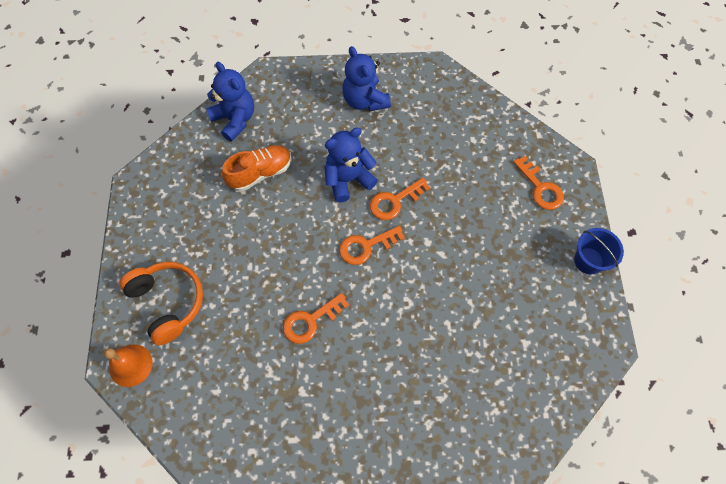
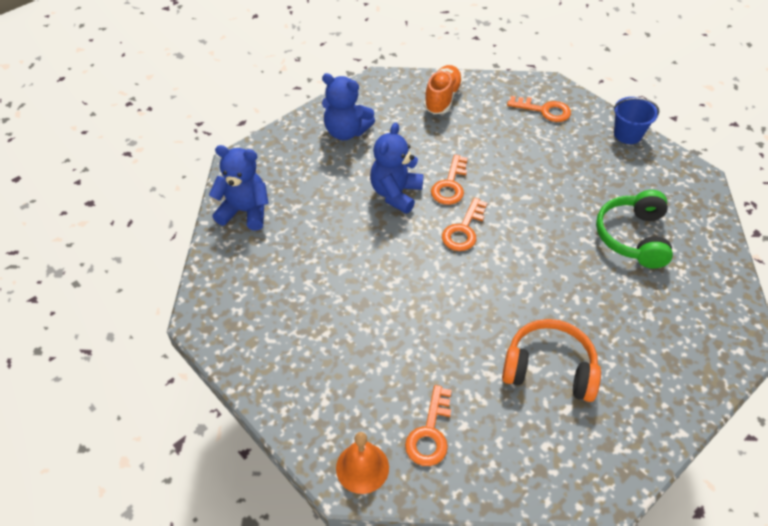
camera: 40 degrees left, 15 degrees down
(168, 302) = (341, 391): orange headphones -> orange headphones (549, 369)
(260, 173) = (314, 236): orange shoe -> orange shoe (442, 99)
(311, 321) = (481, 312): orange key -> orange key (430, 433)
(488, 352) = (633, 237): none -> green headphones

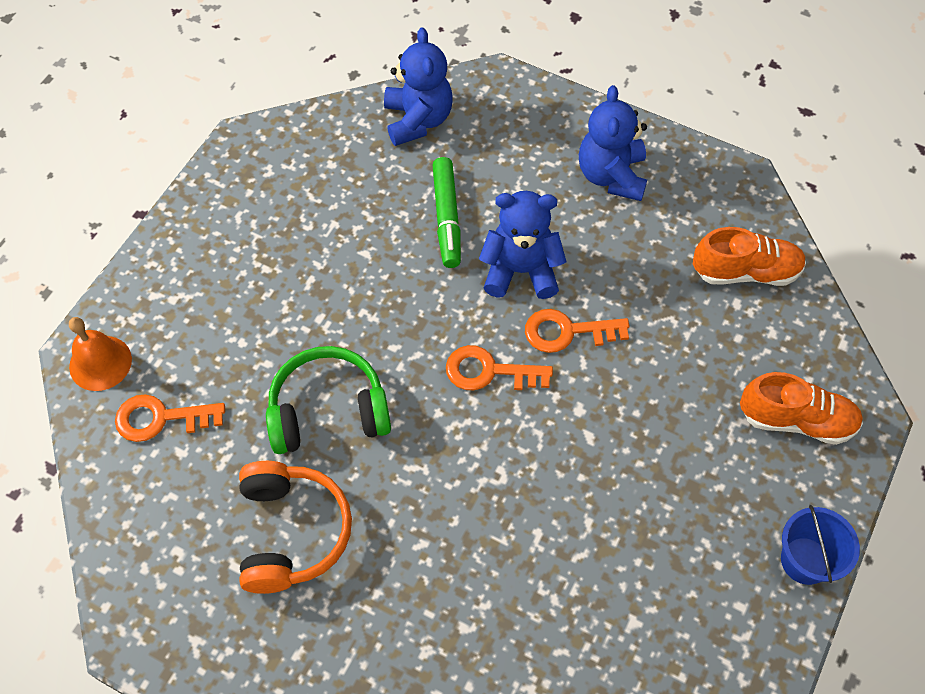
camera: 70 degrees right, 10 degrees up
(336, 218) = (447, 218): none -> green marker
(544, 110) = (796, 420): orange key -> orange shoe
(633, 237) = (571, 605): green headphones -> green headphones (328, 411)

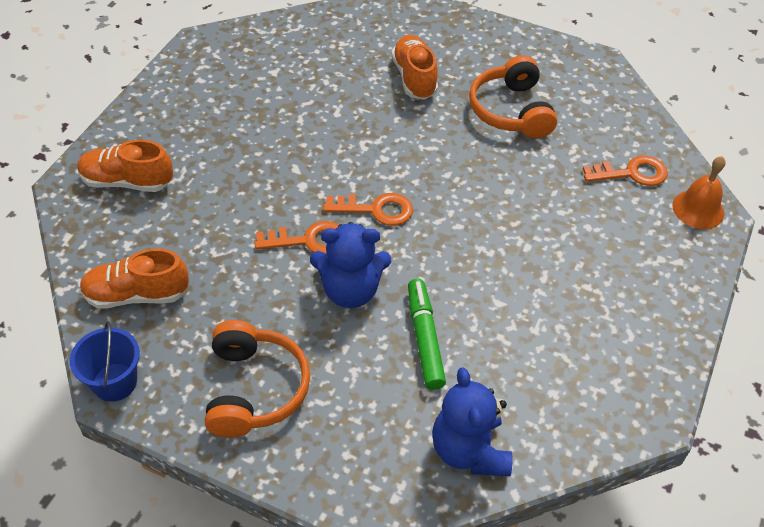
camera: 175 degrees right, 10 degrees down
(328, 411) = (502, 180): green headphones -> none
(422, 603) = (414, 78): none -> orange shoe
(611, 176) = (254, 389): blue teddy bear -> orange headphones
(805, 560) = (148, 102): blue bucket -> blue bucket (114, 382)

